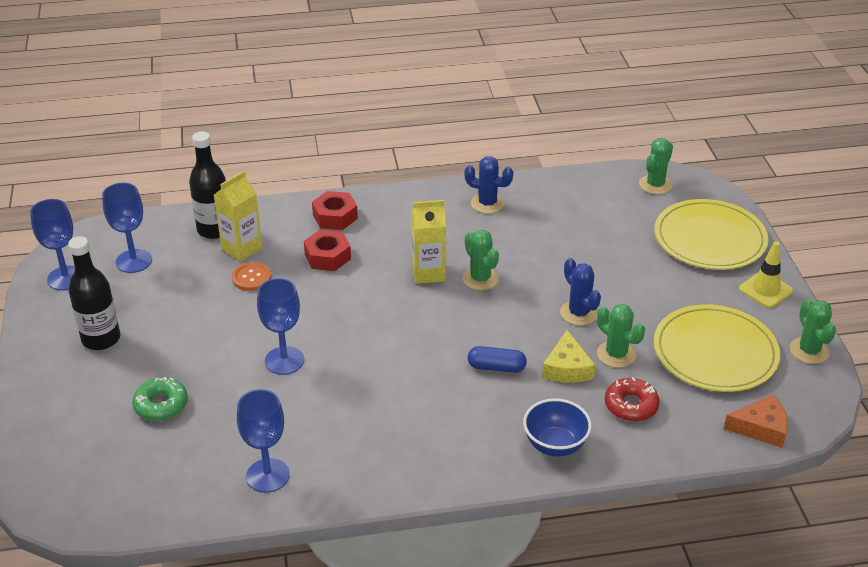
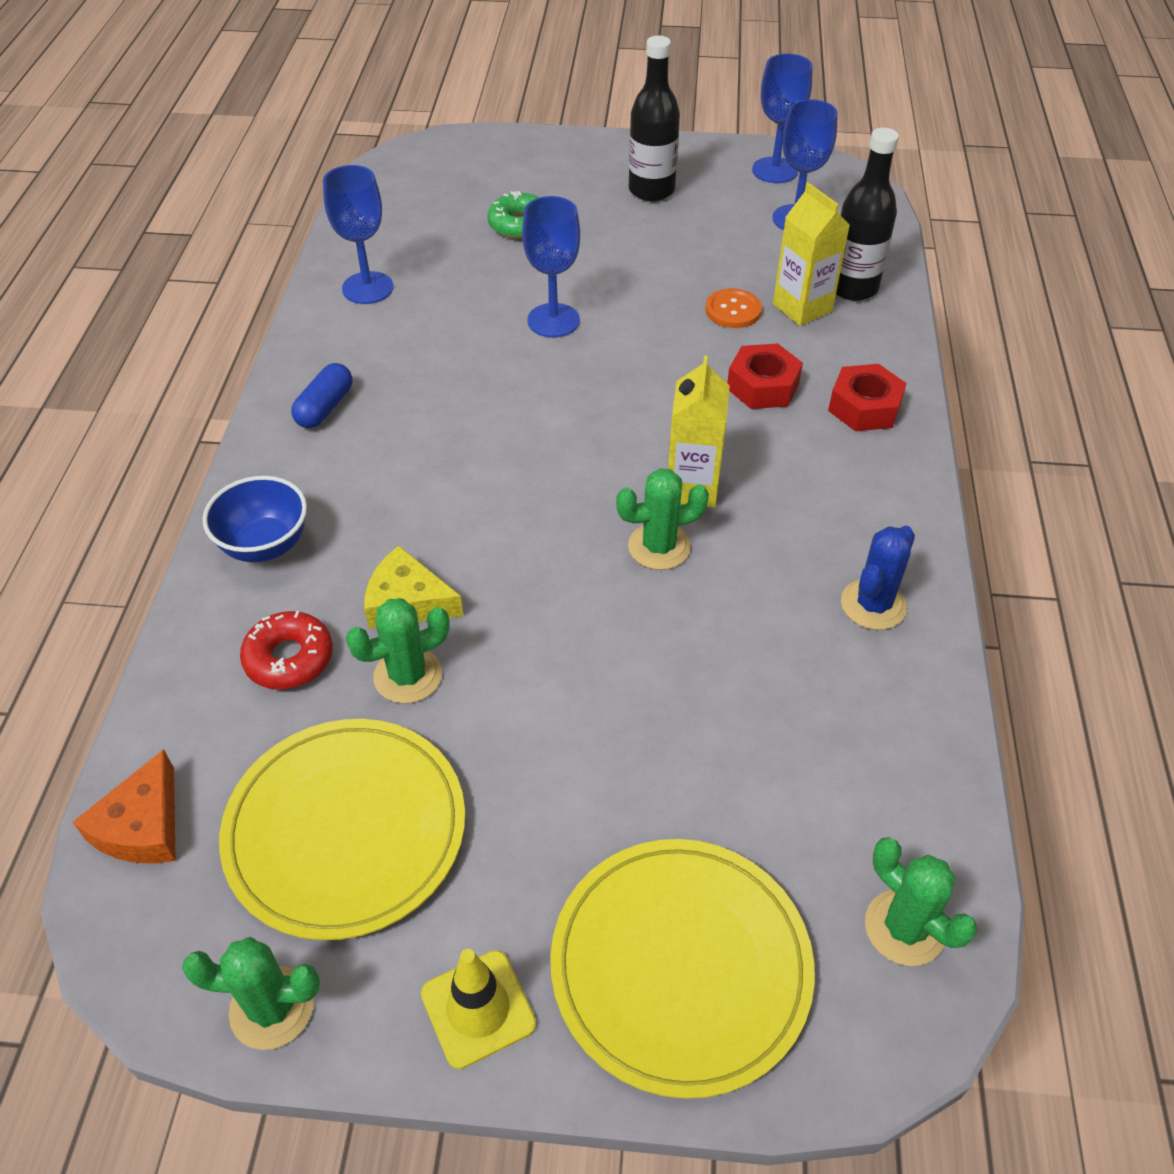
camera: 105 degrees right, 10 degrees up
(496, 367) = (447, 519): blue capsule -> blue capsule (325, 407)
(579, 313) = (527, 654): blue cactus -> none

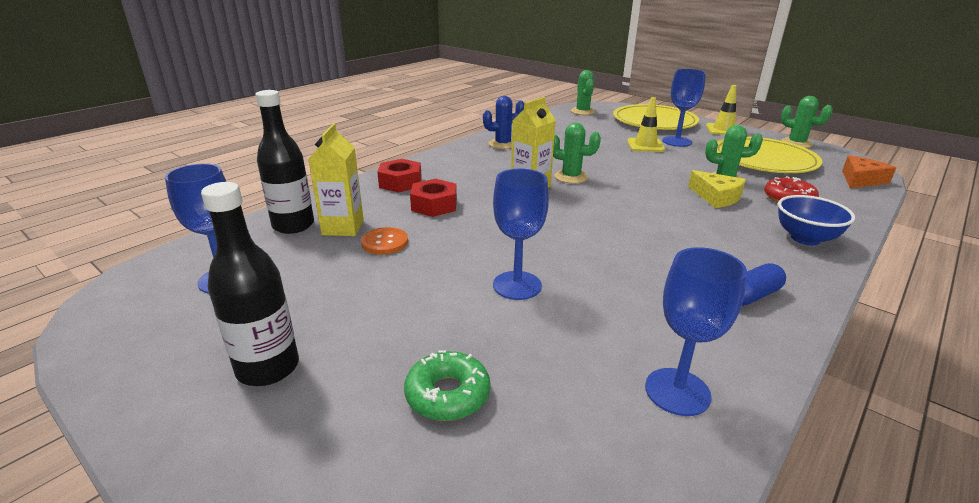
camera: 145 degrees left, 20 degrees down
(616, 763) = (645, 145): none -> yellow traffic cone
(774, 170) = (137, 331): blue goblet -> blue goblet (677, 141)

